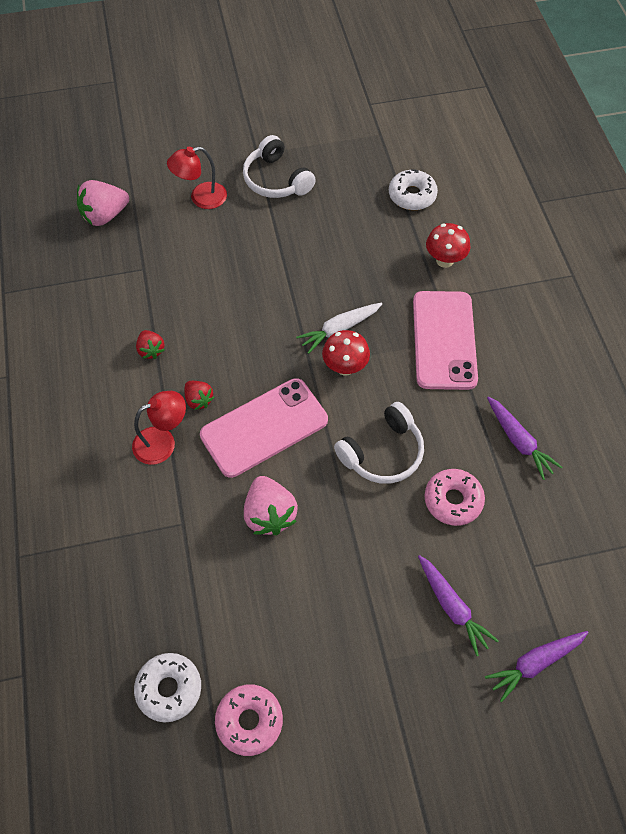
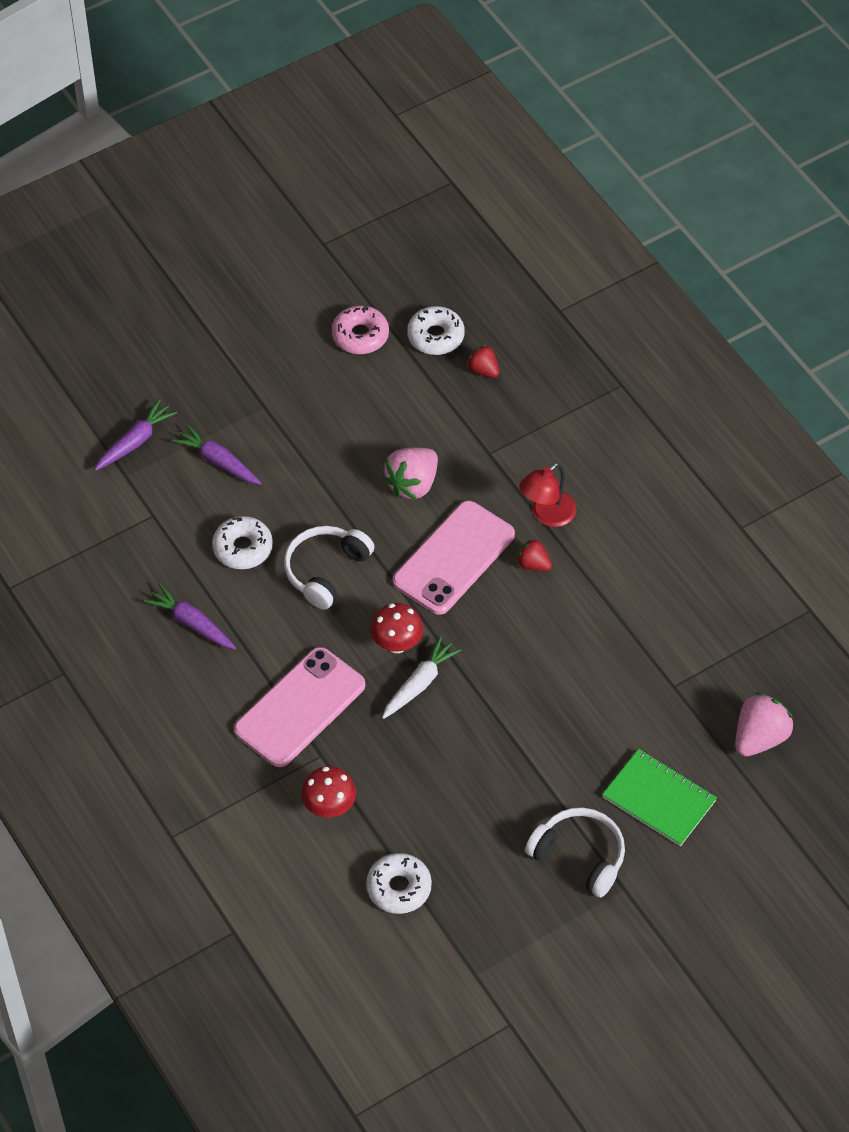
camera: 160 degrees right, 5 degrees down
(151, 350) = (610, 598): red strawberry -> red strawberry (483, 370)
(201, 198) = (659, 799): red lamp -> green notebook
(269, 514) = (412, 484): pink strawberry -> pink strawberry turned 105 degrees counterclockwise
(444, 340) = (299, 707): pink phone -> pink phone turned 60 degrees clockwise
(453, 500) = (243, 548): pink donut -> white donut

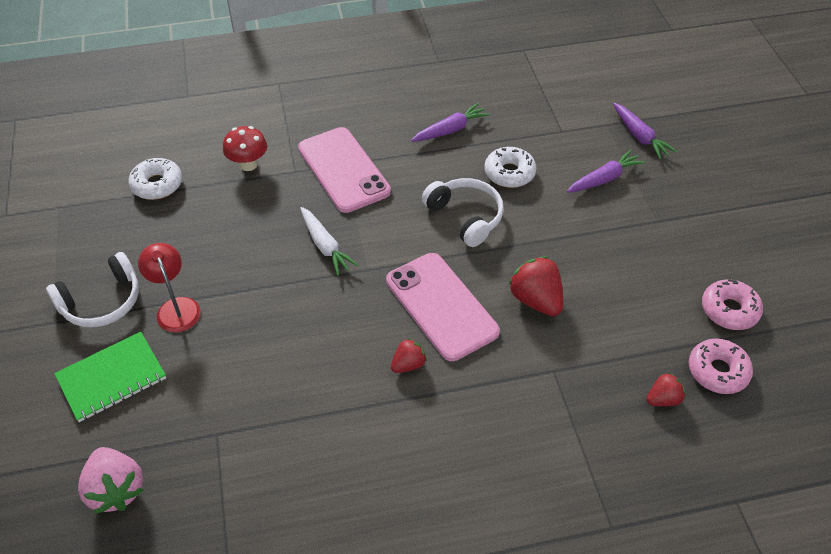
camera: 110 degrees right, 5 degrees down
(397, 644) = (371, 242): red mushroom -> none
(412, 484) = (536, 300): pink strawberry -> red strawberry
(435, 336) = (717, 371): white donut -> pink donut
(547, 515) = (461, 395): red lamp -> red lamp (176, 307)

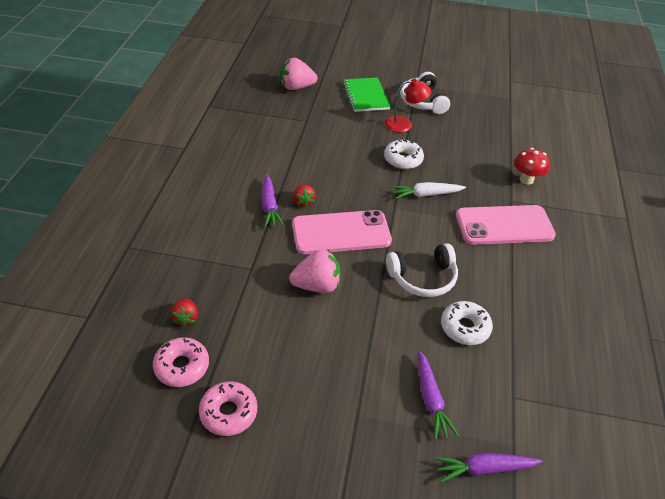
camera: 110 degrees right, 5 degrees down
(157, 185) = (518, 137): white donut -> white donut (403, 159)
(450, 130) = (537, 308): purple carrot -> purple carrot (269, 206)
(536, 300) = (317, 285): red strawberry -> pink strawberry

